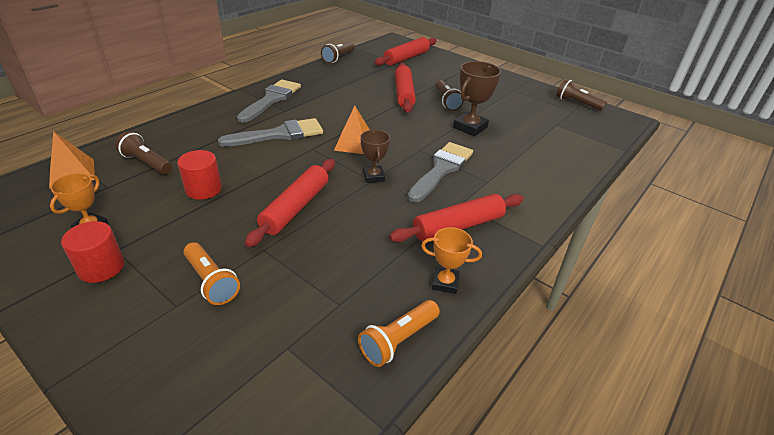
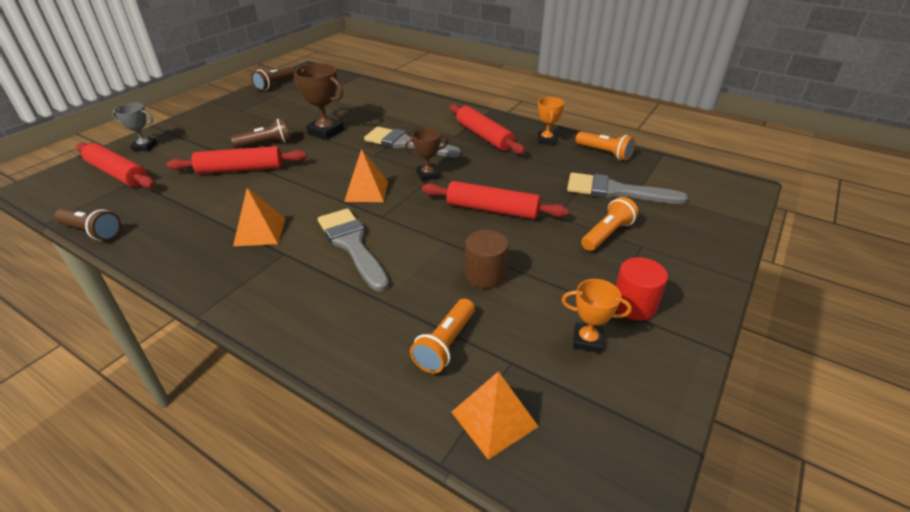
camera: 95 degrees left, 0 degrees up
(146, 163) = (445, 344): brown flashlight -> orange flashlight
(203, 189) = (485, 275): red cylinder -> brown cylinder
(271, 99) = (245, 271): grey brush -> grey brush (616, 191)
(314, 102) = (260, 232): none -> orange pyramid
(444, 62) = (145, 147): none -> grey trophy

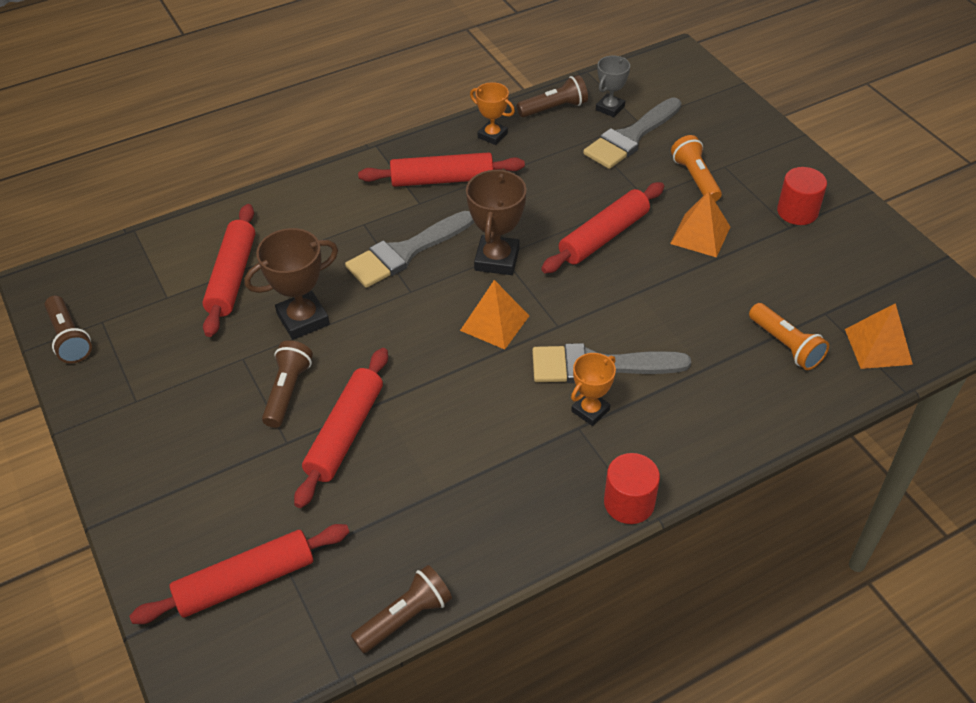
camera: 60 degrees left, 10 degrees up
(145, 147) = (173, 541): grey trophy -> grey trophy (610, 108)
(214, 299) = (629, 503): none -> red cylinder
(260, 232) = (520, 440): orange pyramid -> orange pyramid (700, 235)
(345, 105) = (232, 277): none -> red rolling pin
(428, 175) = (497, 259): brown trophy -> brown trophy, size x1.58
(485, 275) = (707, 284): brown cylinder -> none
(587, 340) = (823, 258): orange trophy -> orange trophy (590, 410)
(604, 153) = (554, 108): orange flashlight -> brown flashlight

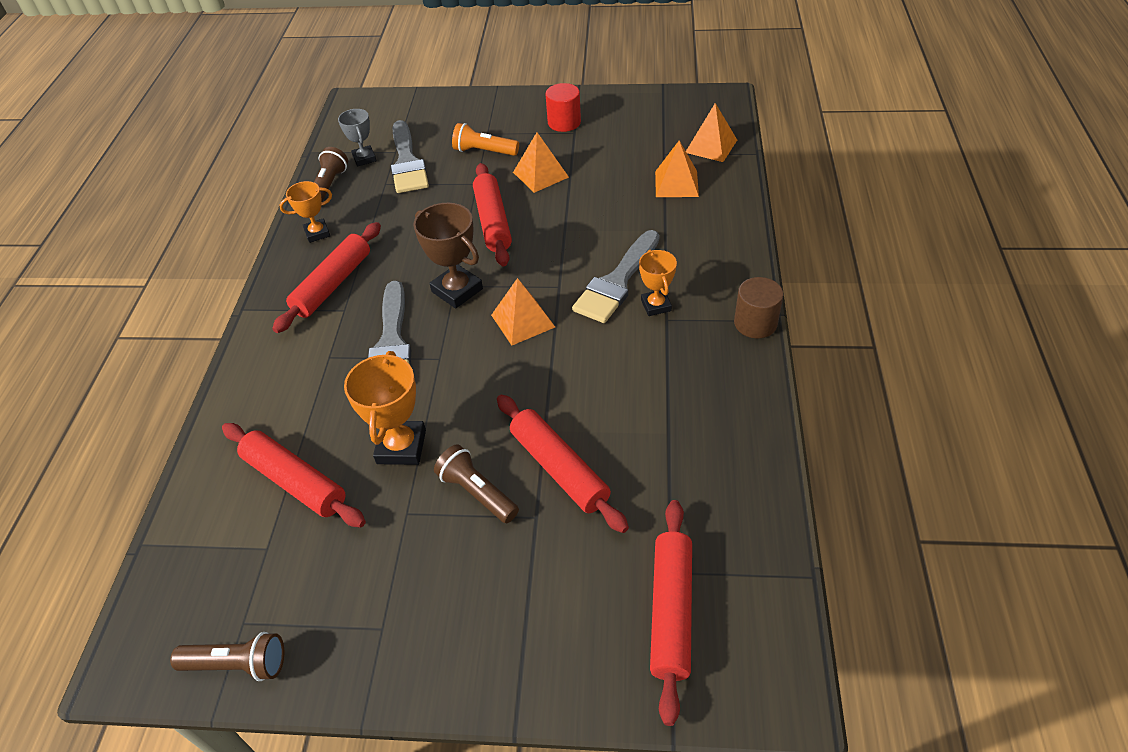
camera: 55 degrees left, 0 degrees up
(303, 319) = (401, 447): brown trophy -> orange trophy
(405, 617) = (778, 505): brown flashlight -> none
(629, 503) = (755, 323): red cylinder -> brown cylinder
(786, 345) = (676, 183): orange flashlight -> orange pyramid

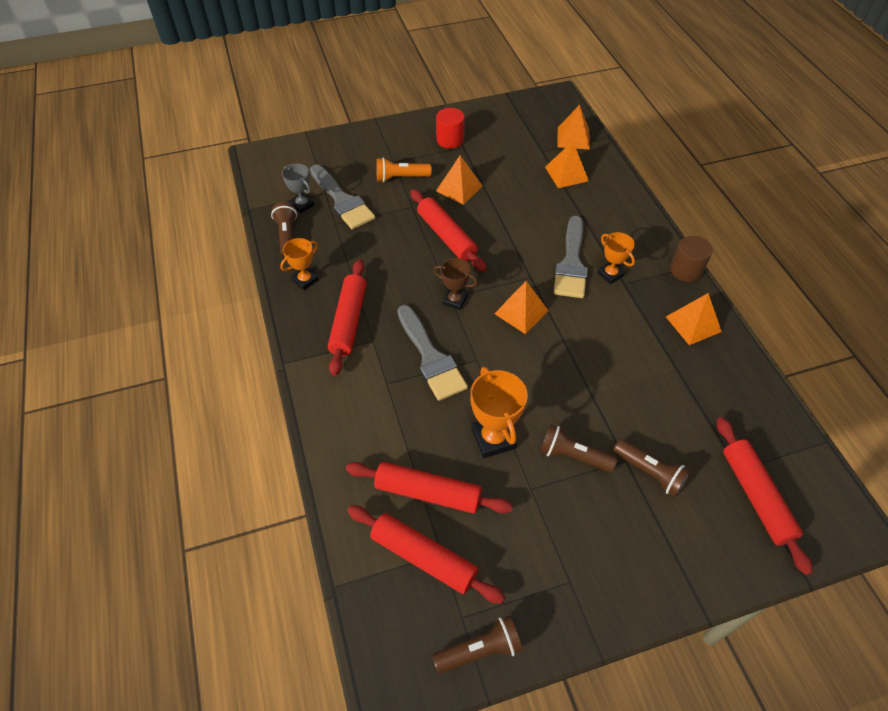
camera: 25 degrees left, 5 degrees up
(457, 290) = (454, 300): brown trophy -> brown trophy, size x0.63
(555, 540) = (650, 472): none -> brown flashlight
(559, 469) = (619, 419): red rolling pin -> red rolling pin (423, 557)
(724, 387) = (693, 324): none -> orange pyramid

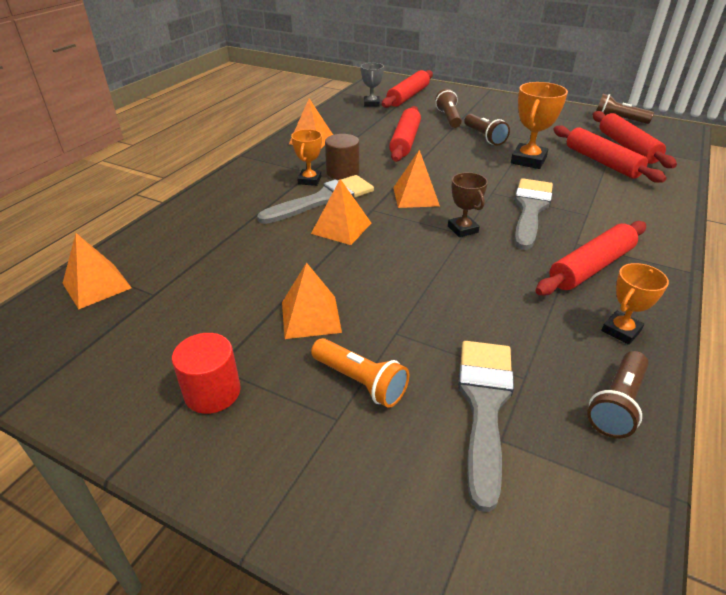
camera: 135 degrees left, 15 degrees down
(302, 205) = (558, 443): grey trophy -> grey trophy (371, 103)
(305, 280) = (621, 331): orange trophy -> orange trophy turned 45 degrees counterclockwise
(446, 236) = (399, 278): red rolling pin -> red rolling pin (405, 141)
(566, 174) = (185, 257): orange pyramid -> orange pyramid (341, 228)
(686, 270) = (256, 157): brown cylinder -> brown cylinder (342, 172)

